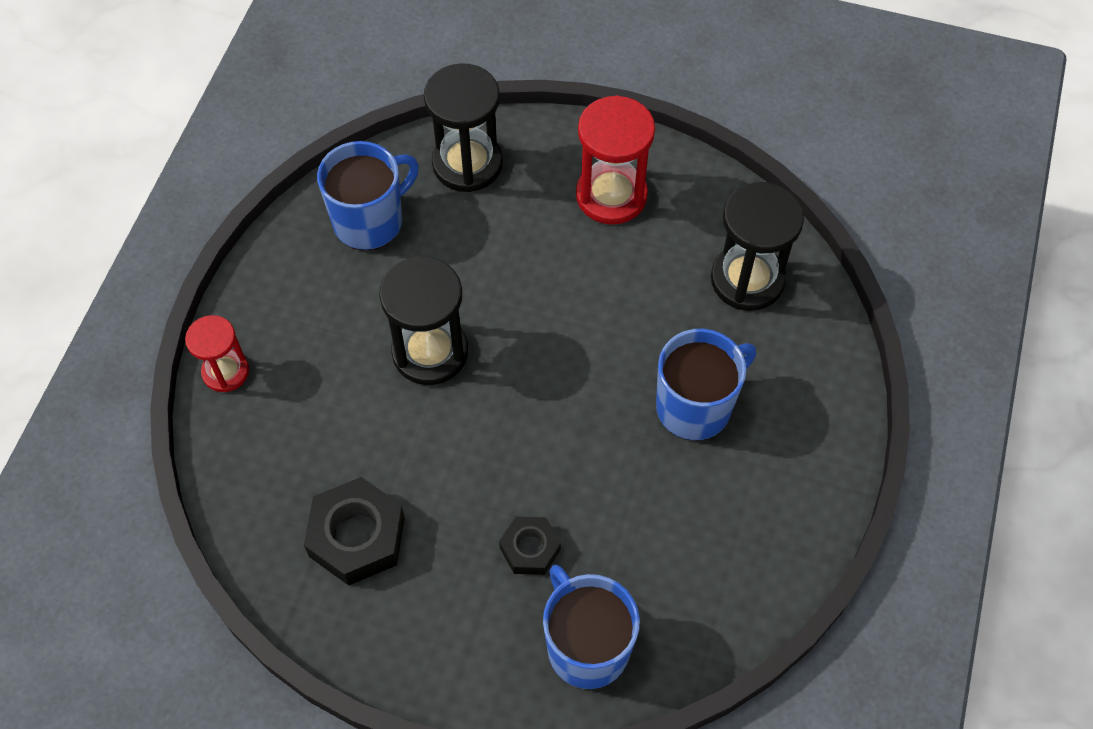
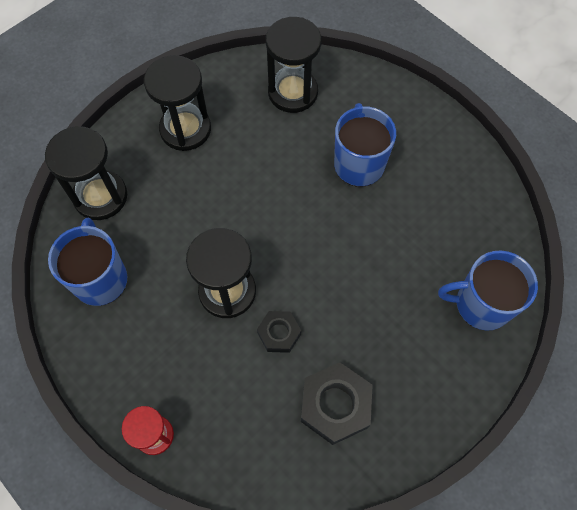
camera: 60 degrees left, 5 degrees up
(530, 549) = (401, 303): black nut -> black nut (279, 333)
(611, 195) = (185, 129): red hourglass -> black hourglass

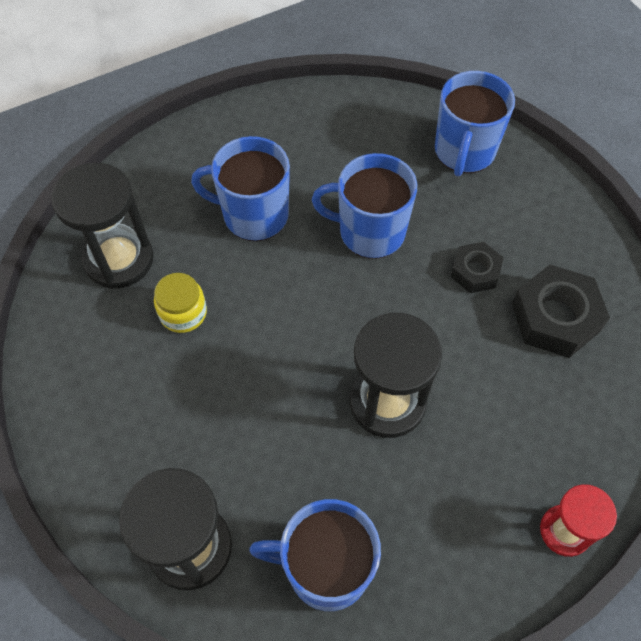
camera: 75 degrees left, 5 degrees down
(185, 129) = (121, 405): black hourglass -> none
(262, 143) = (183, 313): none -> yellow jar
(279, 333) = (457, 355): black nut -> black nut (475, 271)
(371, 247) = (370, 231): none -> blue mug

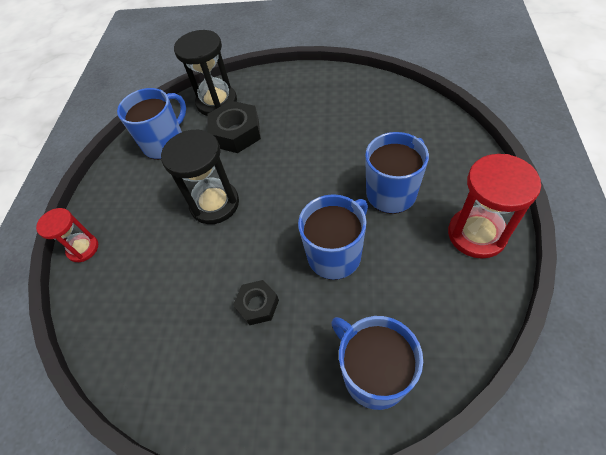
camera: 130 degrees right, 5 degrees down
(119, 259) = (396, 118): black hourglass -> none
(183, 313) = (340, 135): yellow jar -> none
(268, 127) = (476, 234): none -> red hourglass
(555, 318) = (186, 335): black nut -> black nut (236, 133)

